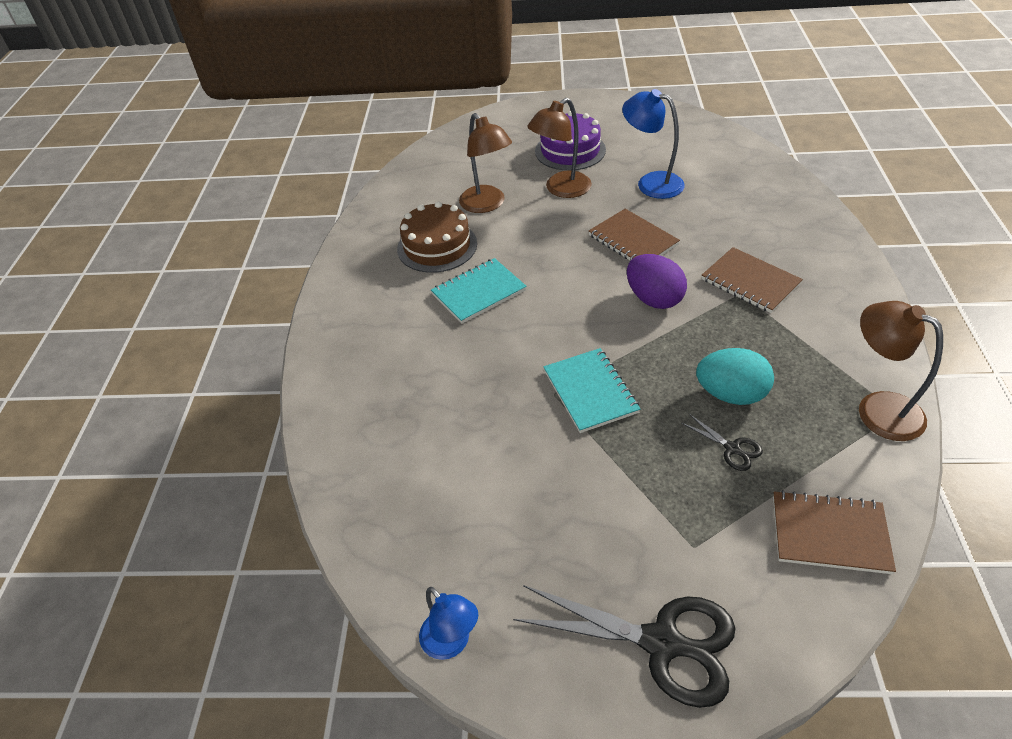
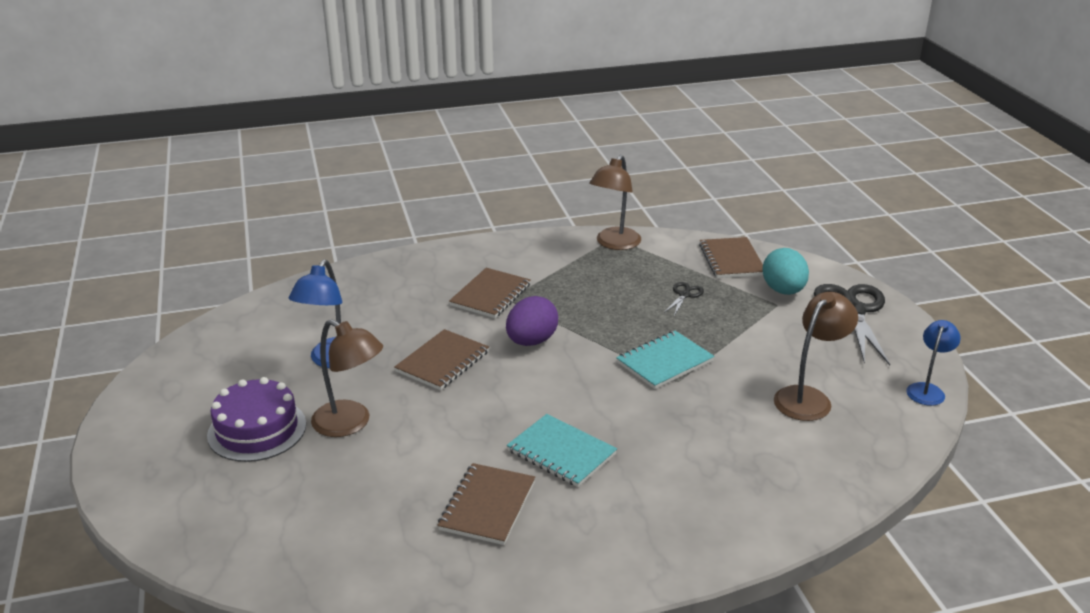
camera: 110 degrees left, 15 degrees down
(437, 246) = (487, 506): brown cake -> brown notebook
(487, 205) = (391, 480): brown lamp -> brown lamp (808, 398)
(730, 394) = (631, 298): turquoise egg -> turquoise egg (783, 291)

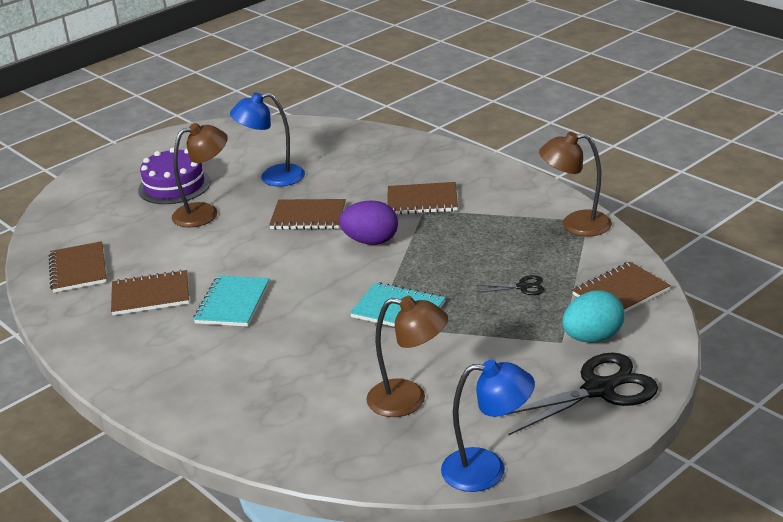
camera: 65 degrees right, 0 degrees up
(350, 424) = (205, 213): brown lamp -> brown lamp turned 120 degrees counterclockwise
(365, 551) = (78, 269): none -> brown notebook
(927, 390) = (487, 470): blue lamp -> blue lamp, size x1.50

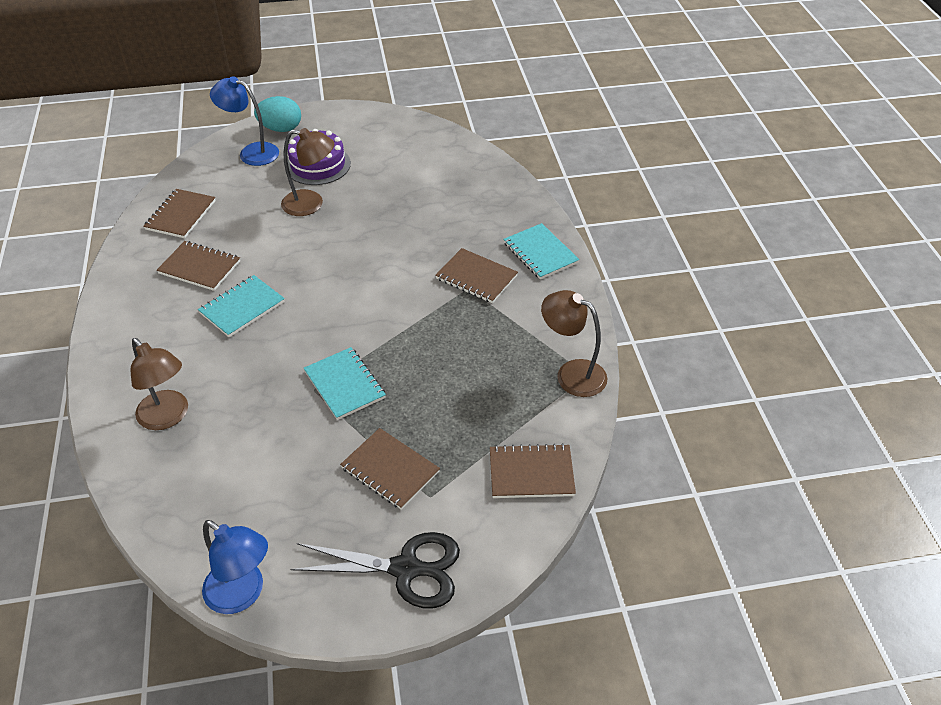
camera: 30 degrees right, 15 degrees up
(273, 177) = (392, 192): blue lamp -> blue lamp (251, 152)
(308, 217) = (377, 248): brown notebook -> brown notebook (390, 470)
(371, 241) = (396, 300): purple egg -> none
(409, 400) = (261, 483): brown lamp -> brown lamp (168, 417)
(456, 166) = (540, 253): none -> turquoise notebook
(523, 287) = (460, 418): black scissors -> none
(592, 338) = (458, 509): turquoise egg -> turquoise egg (281, 129)

